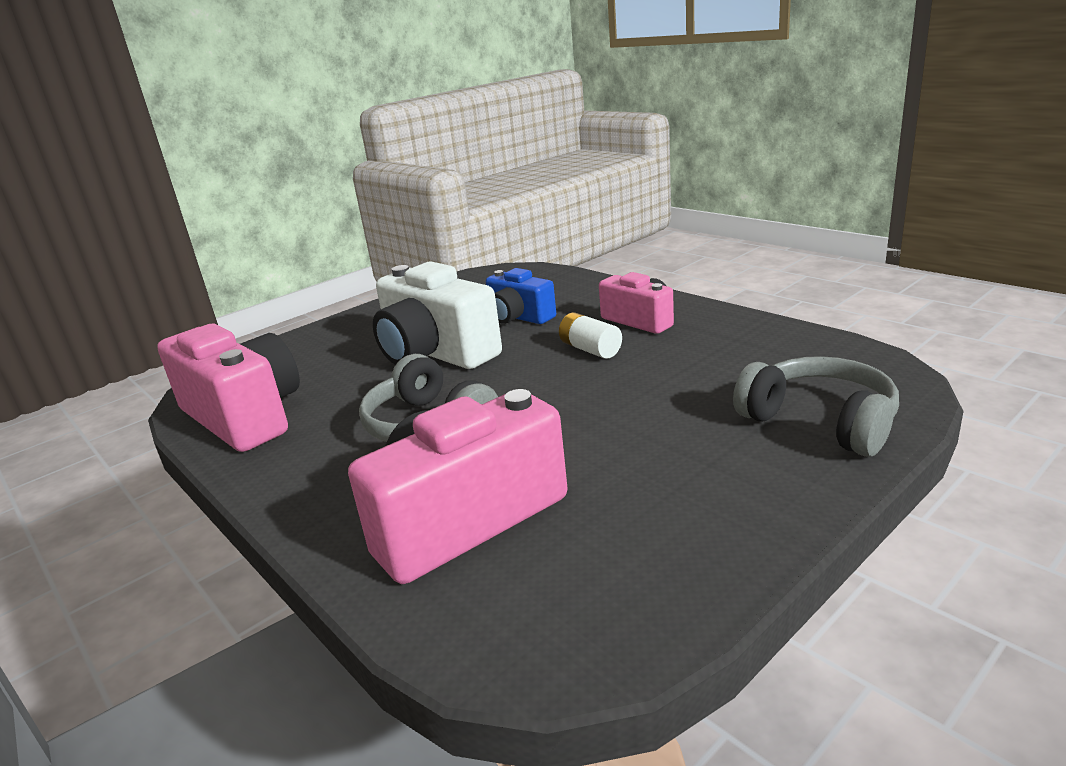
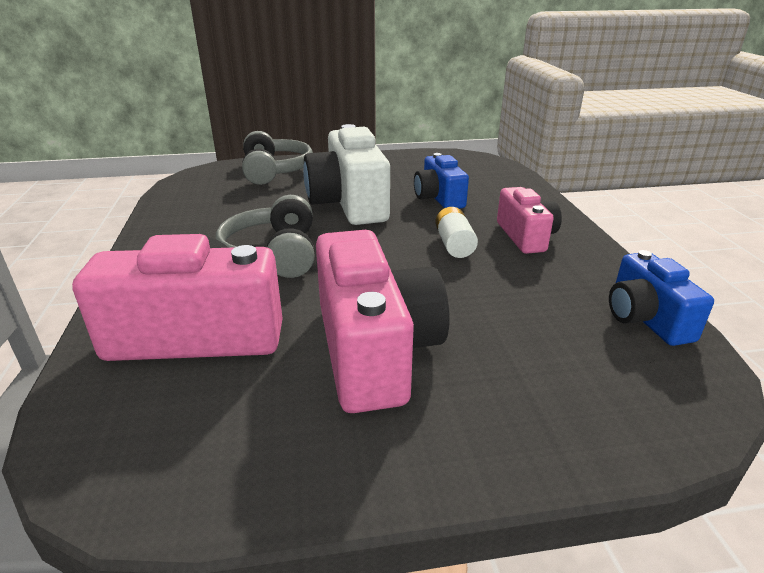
camera: 30 degrees right, 5 degrees up
(244, 416) = (194, 201): pink camera -> pink camera (374, 350)
(802, 344) = (645, 319): none -> blue camera
(820, 421) = (559, 402): grey headphones -> grey headphones (275, 171)

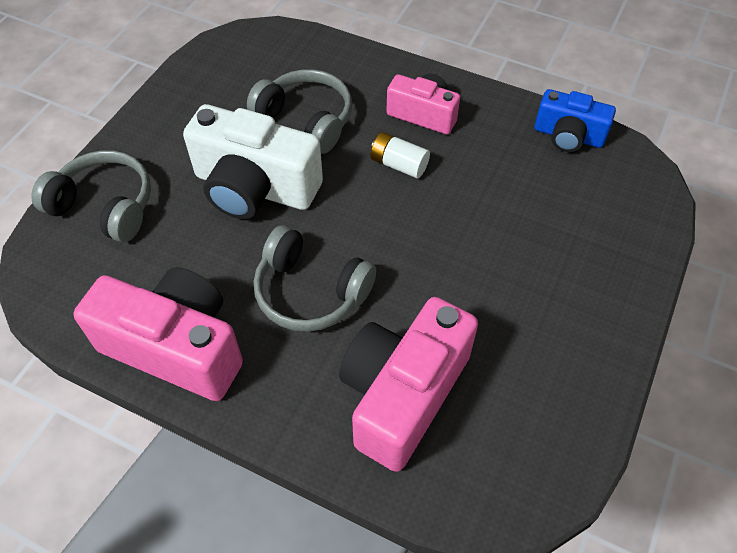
camera: 55 degrees left, 25 degrees up
(374, 350) = (501, 294): pink camera -> pink camera (176, 347)
(439, 198) = (306, 120): blue camera -> grey headphones

